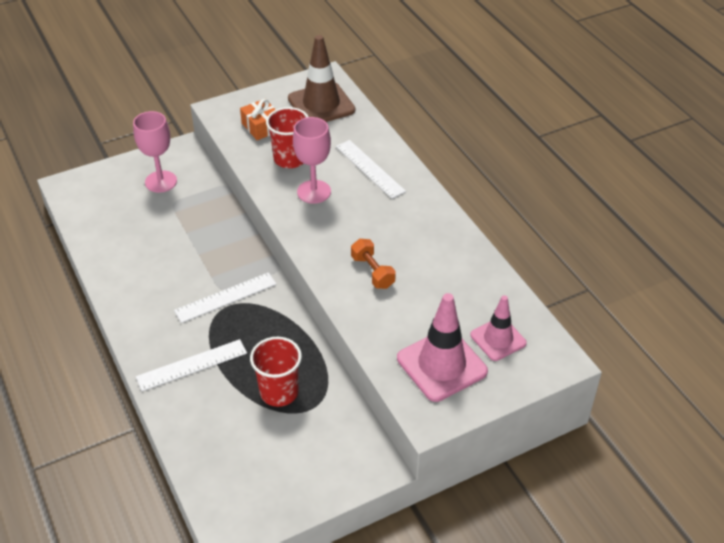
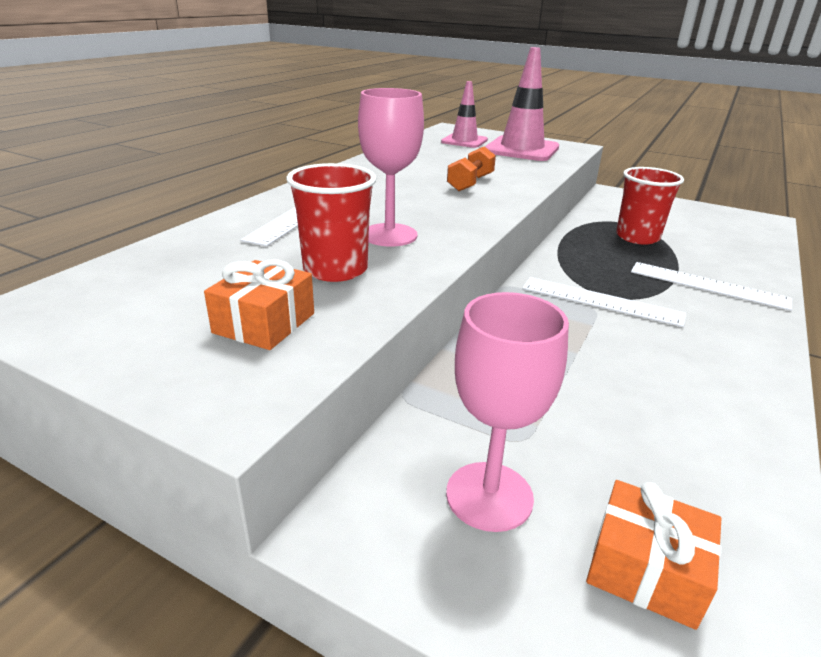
camera: 125 degrees left, 15 degrees down
(106, 197) = (645, 569): none -> orange gift
(321, 104) = (140, 288): brown traffic cone -> none

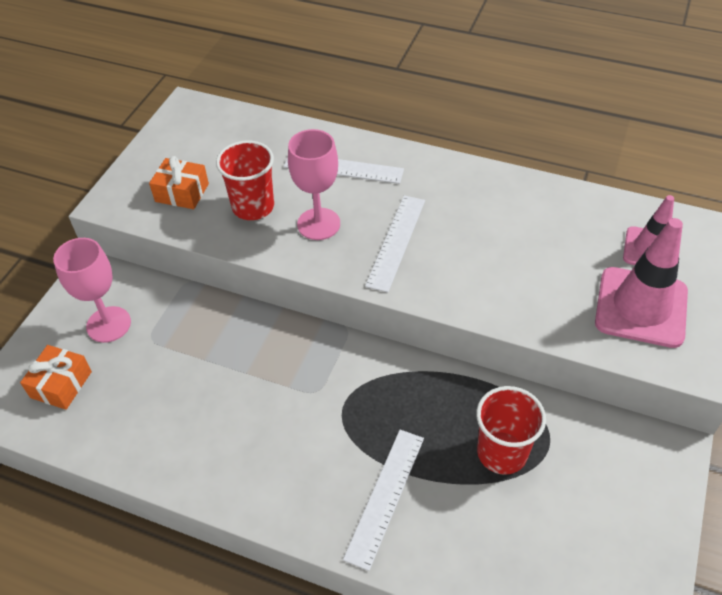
camera: 85 degrees right, 20 degrees up
(470, 183) = (472, 264): orange dumbbell -> none
(601, 301) = (331, 397): white ruler -> white ruler (396, 242)

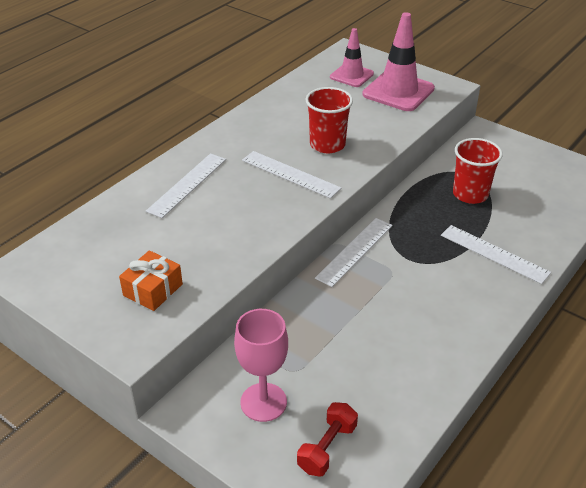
camera: 75 degrees left, 10 degrees down
(61, 384) = (327, 448): orange gift -> red dumbbell
(253, 207) = (203, 245): red cup -> red cup (327, 145)
(318, 224) = (247, 210): pink goblet -> none
(339, 348) = (354, 251): none -> white ruler

